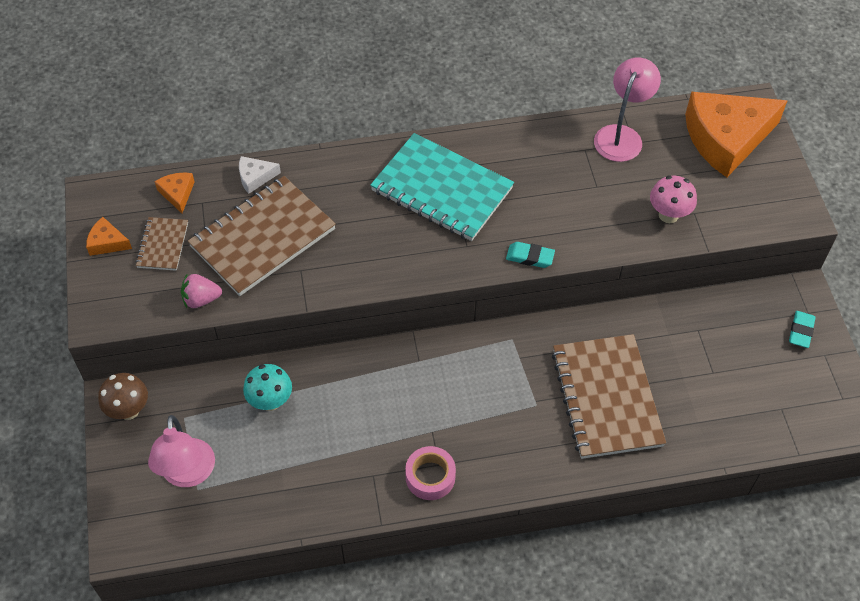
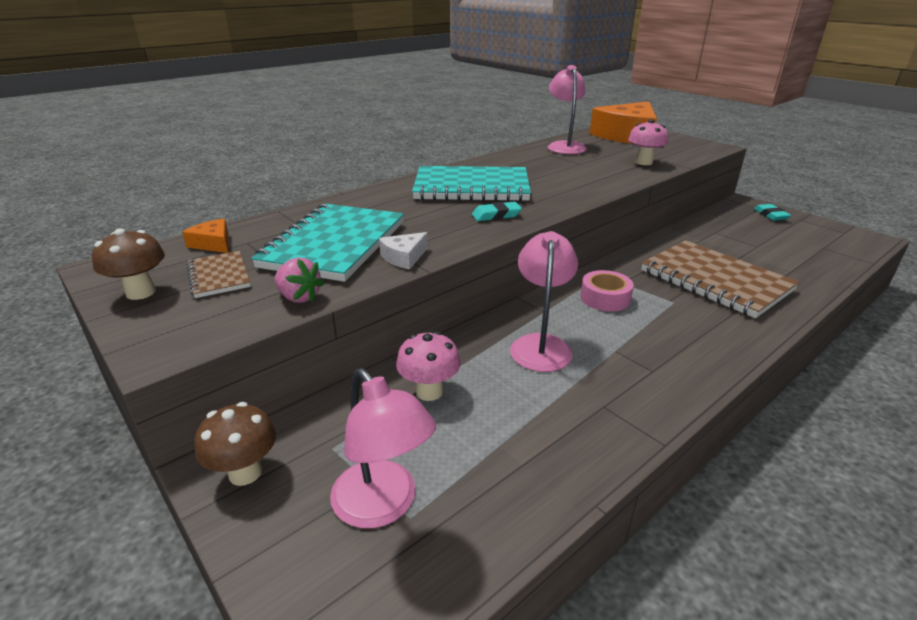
camera: 30 degrees left, 25 degrees down
(107, 242) = (141, 292): orange cheese -> brown mushroom
(201, 299) = (299, 297): pink strawberry -> pink strawberry turned 105 degrees counterclockwise
(255, 177) = (294, 218): white cheese -> white cheese (404, 257)
(262, 238) = (334, 244): brown notebook -> turquoise notebook
(270, 401) = (429, 391): turquoise mushroom -> pink mushroom
(382, 396) = (541, 344): none -> pink lamp
(430, 477) = (658, 383): pink tape -> pink tape (605, 298)
(530, 257) = (583, 197): turquoise eraser -> turquoise eraser (496, 215)

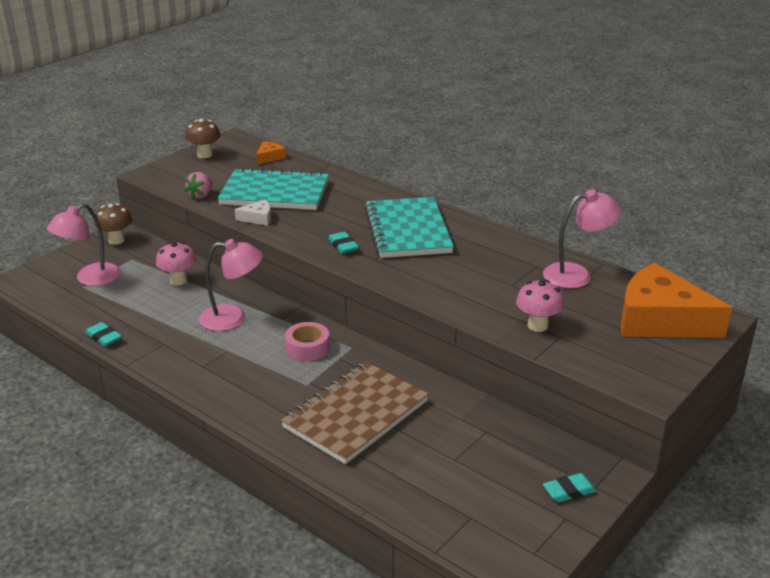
camera: 80 degrees right, 0 degrees up
(219, 276) = (225, 169): brown notebook -> none
(404, 257) = (258, 218): white cheese -> white cheese turned 135 degrees clockwise
(590, 474) = (104, 337): none -> turquoise eraser

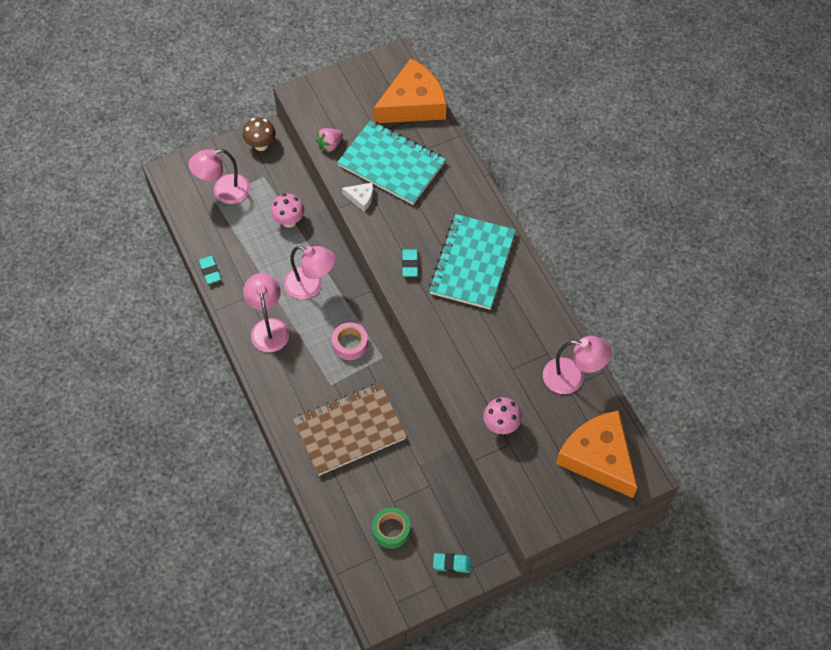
camera: 25 degrees right, 30 degrees up
(202, 361) = (269, 327): none -> pink lamp
(205, 155) = (359, 78): brown mushroom -> none
(269, 157) = (413, 103): orange cheese -> orange cheese, size x2.40
(472, 485) = (391, 530): none -> green tape

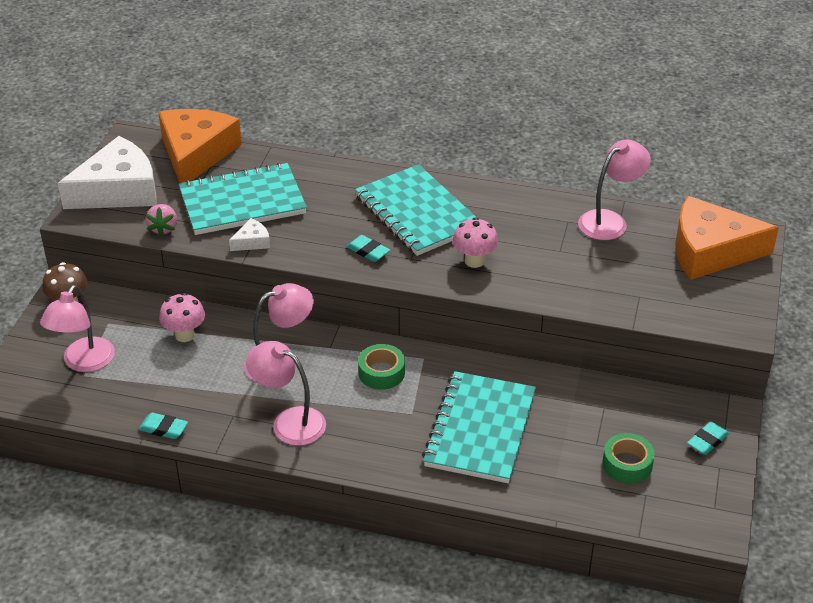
camera: 50 degrees left, 20 degrees down
(341, 94) = (118, 190): none -> white cheese
(349, 430) = (480, 429): brown notebook -> turquoise notebook
(350, 344) = (381, 372): pink tape -> green tape
(501, 425) = (613, 290): pink mushroom -> pink mushroom (474, 261)

